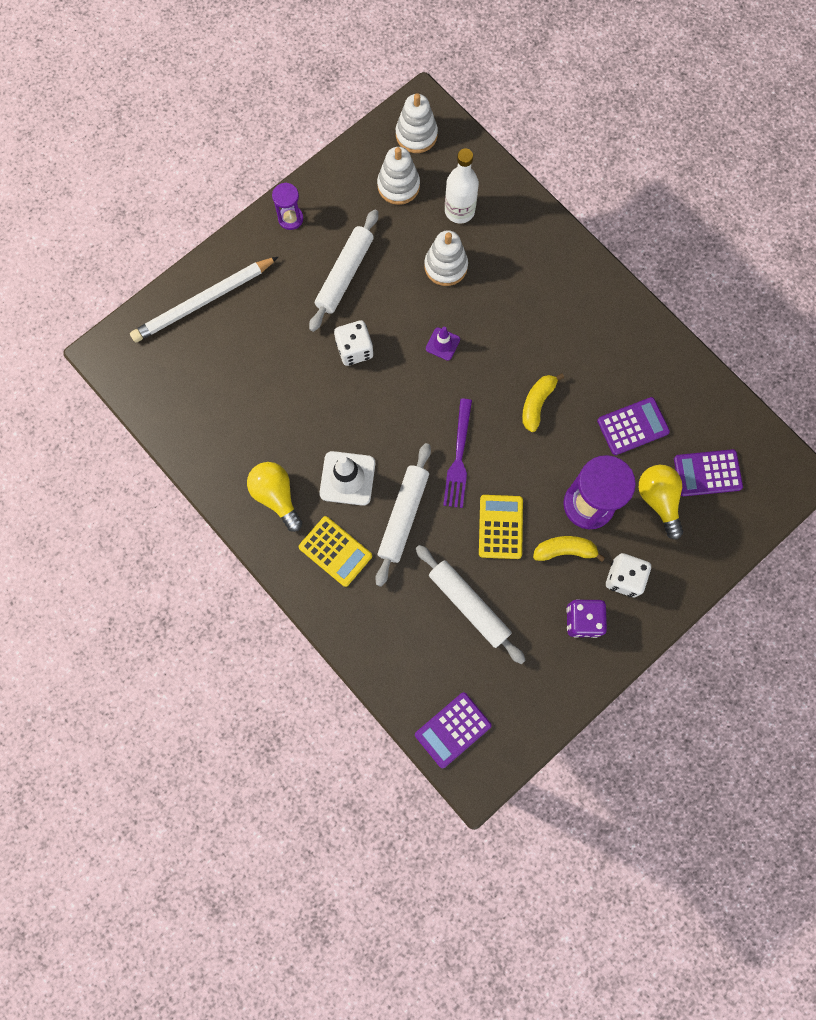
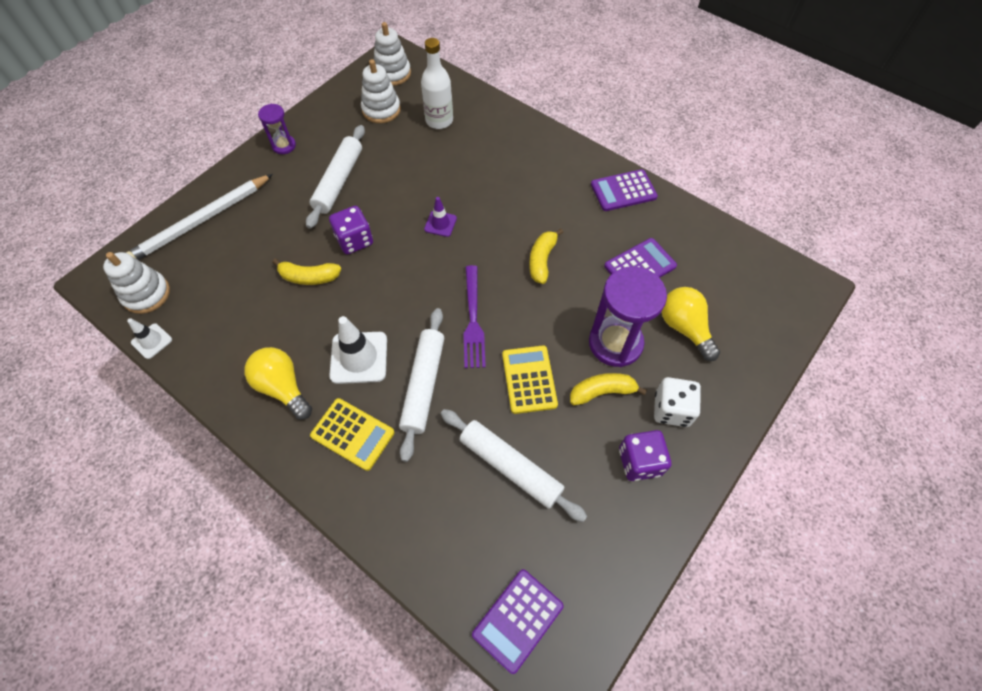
camera: 10 degrees left, 15 degrees down
(158, 429) = (152, 341): none -> white traffic cone
(307, 384) = (309, 277): none -> yellow banana
(354, 349) = (354, 240): white dice -> purple dice
(445, 266) = (433, 162): white stacking toy -> white stacking toy (146, 294)
(707, 473) = (724, 296): purple calculator -> purple calculator (623, 191)

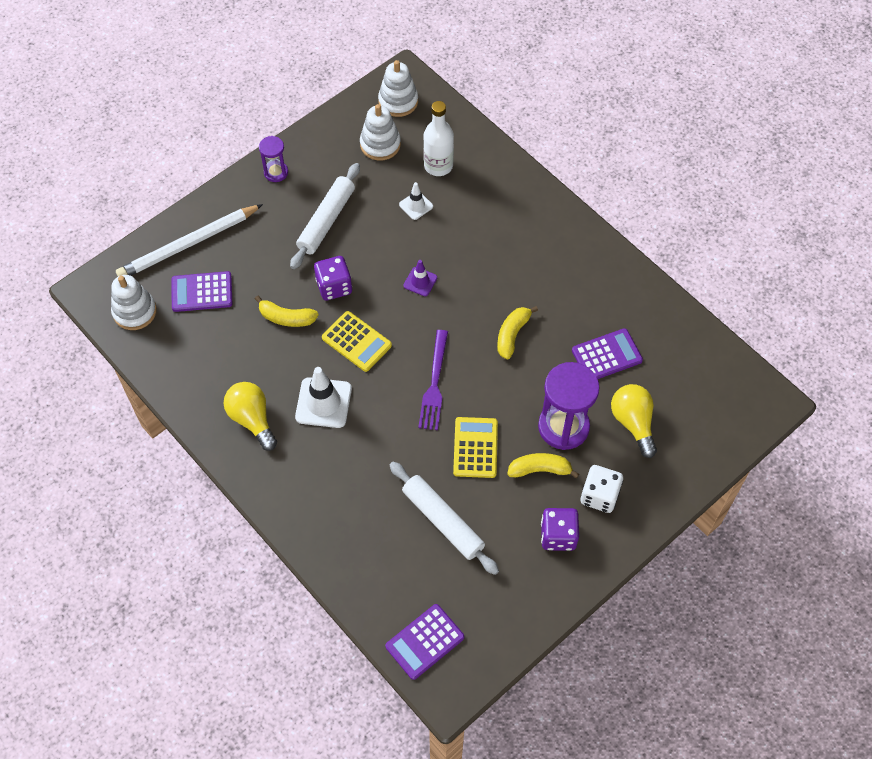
camera: 10 degrees right, 0 degrees up
(152, 341) = (138, 358): white traffic cone -> white traffic cone (416, 205)
(353, 434) = (309, 470): yellow calculator -> yellow calculator (356, 342)
(423, 385) = (378, 437): white rolling pin -> none
(623, 191) = (611, 273): purple calculator -> purple calculator (202, 292)

